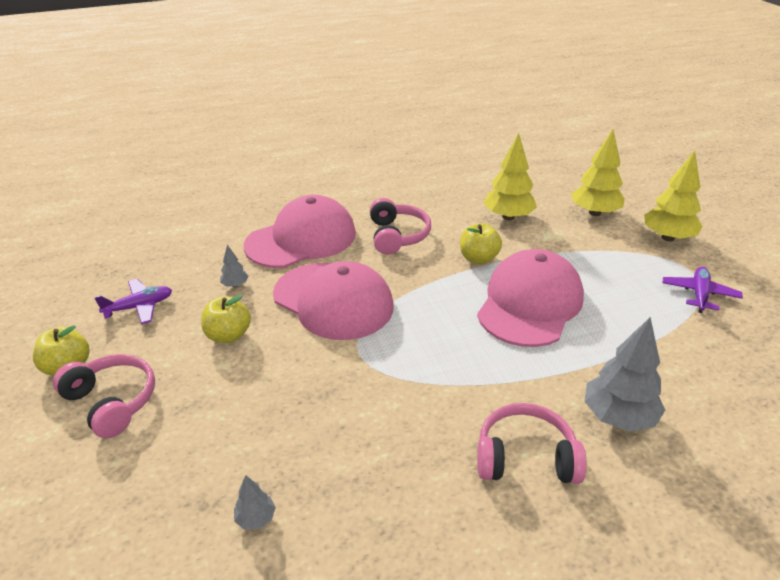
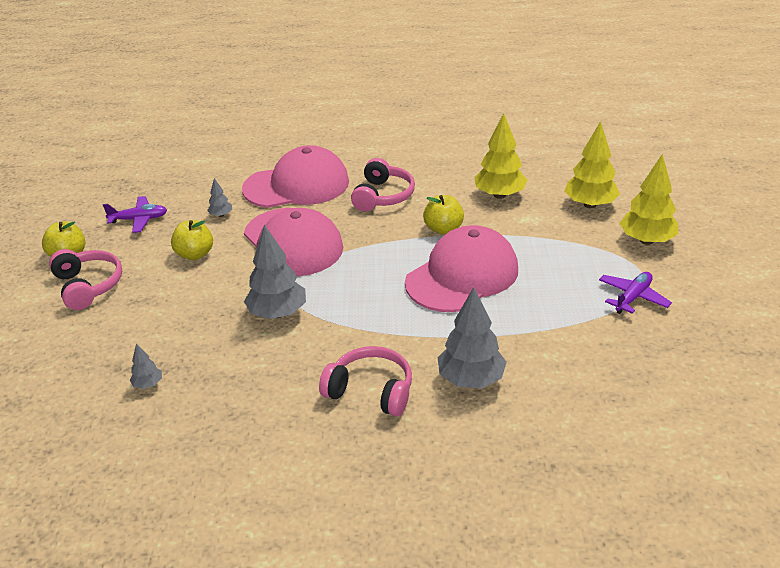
camera: 20 degrees right, 0 degrees up
(364, 386) = (278, 313): none -> grey tree

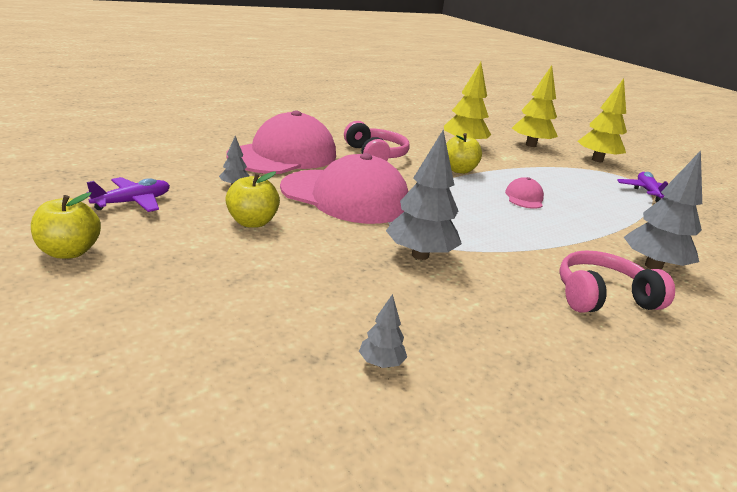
camera: 40 degrees left, 10 degrees down
(88, 286) = (145, 278): pink headphones -> none
(462, 276) = (524, 198): pink cap -> pink cap, size x0.43

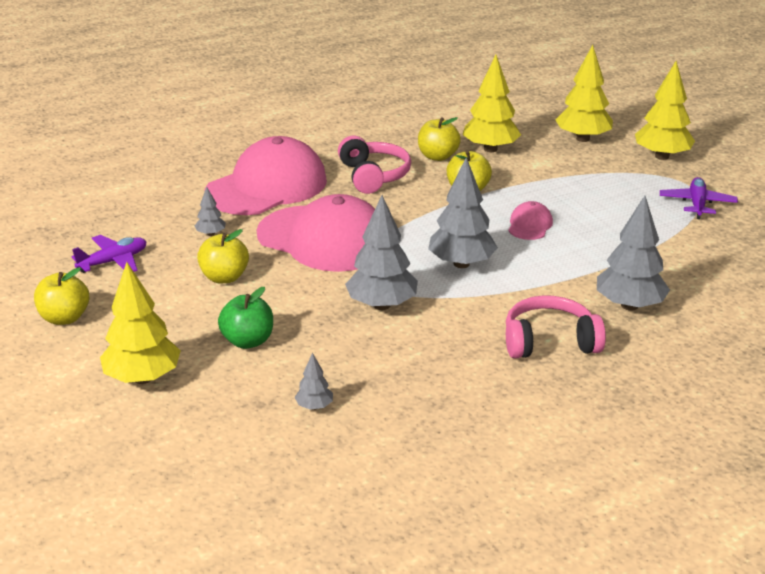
camera: 10 degrees right, 5 degrees up
(160, 323) = (143, 378): none -> yellow tree
(286, 284) = (248, 341): none -> green apple
(424, 147) = (437, 156): none -> yellow apple
(480, 223) = (461, 263): none -> grey tree

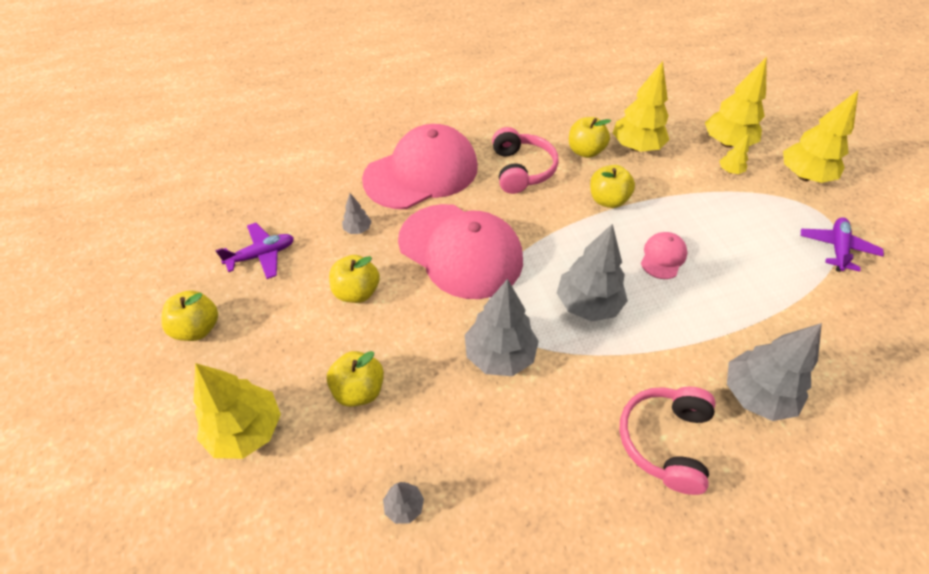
camera: 10 degrees right, 20 degrees up
(248, 341) = (359, 390): green apple -> yellow apple
(549, 342) = (665, 441): pink headphones -> pink headphones turned 75 degrees counterclockwise
(588, 159) = (730, 171): none -> yellow tree

